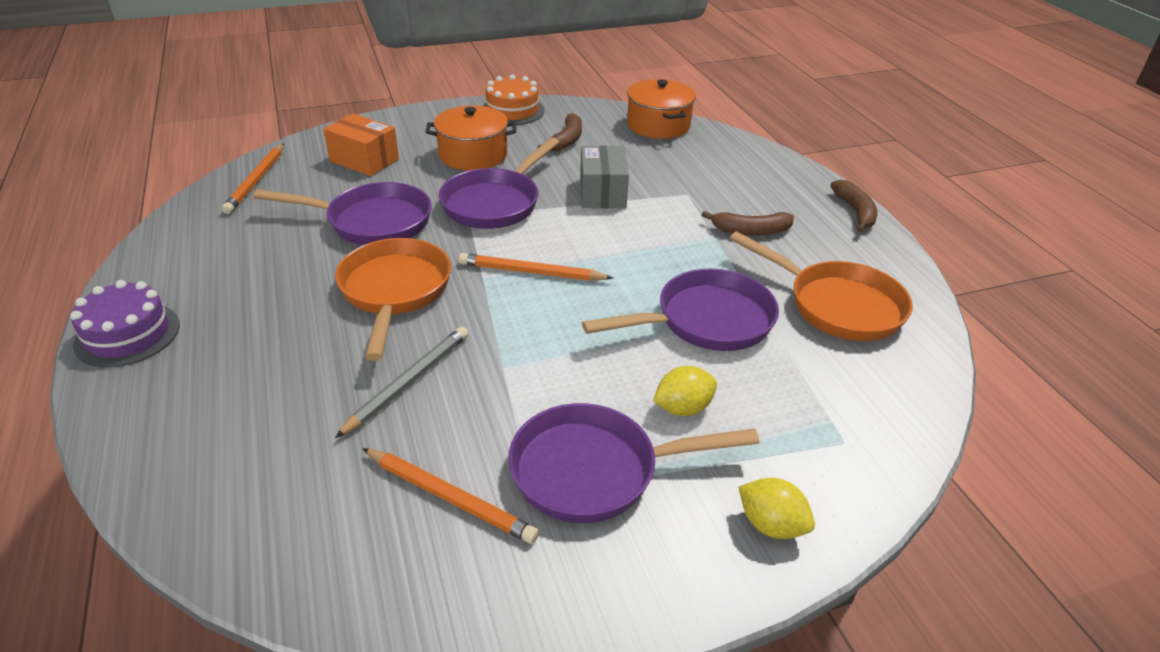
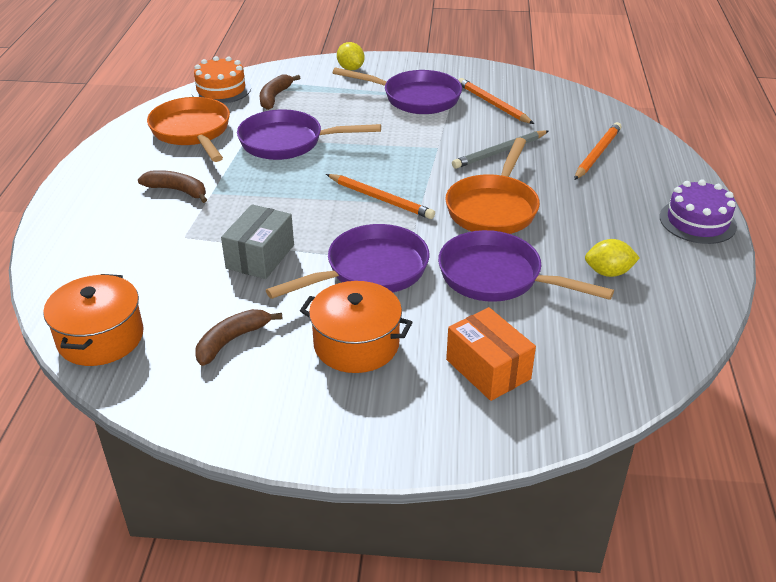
camera: 155 degrees left, 0 degrees up
(256, 181) = (619, 366): orange pencil -> orange pencil (597, 153)
(512, 110) = (254, 421): orange cake -> orange cake (221, 89)
(683, 408) = (348, 109): yellow lemon -> yellow lemon (608, 272)
(855, 212) = (71, 186): brown banana -> brown banana (275, 97)

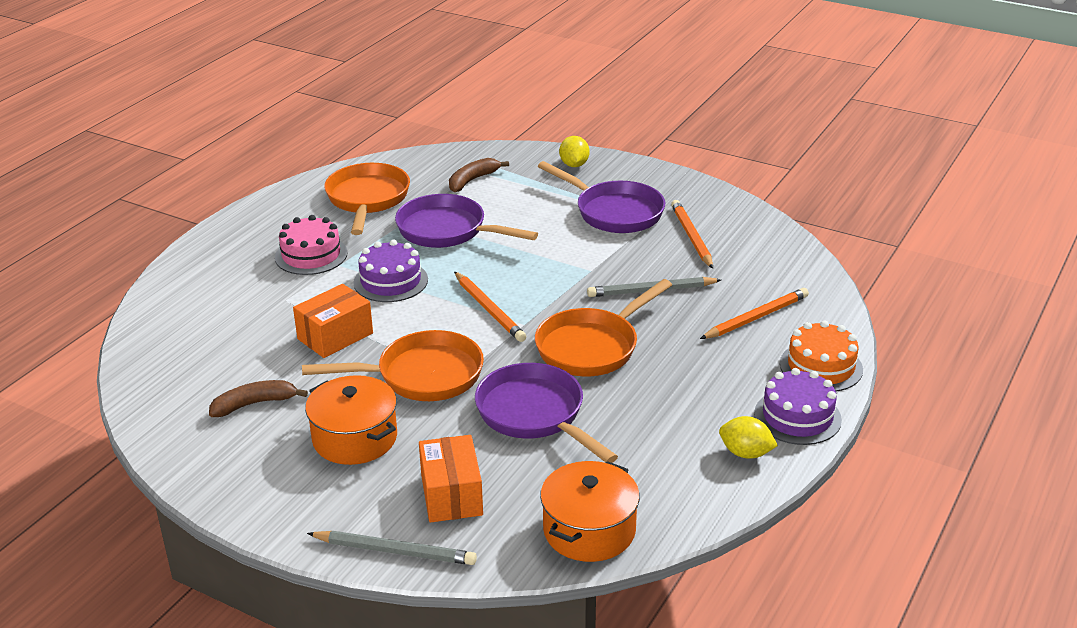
camera: 25 degrees right, 5 degrees down
(100, 338) = (154, 371): orange pot -> orange pot (589, 530)
(177, 190) = (311, 255): brown banana -> pink cake
(221, 89) = (427, 161): orange cake -> orange cake (821, 366)
(260, 257) = (335, 336): grey box -> orange box
(272, 196) = (390, 281): none -> purple cake
(370, 270) = (422, 376): purple pan -> orange pan
(483, 438) = (395, 551): none -> grey pencil
(608, 272) = (650, 441): yellow lemon -> yellow lemon (745, 453)

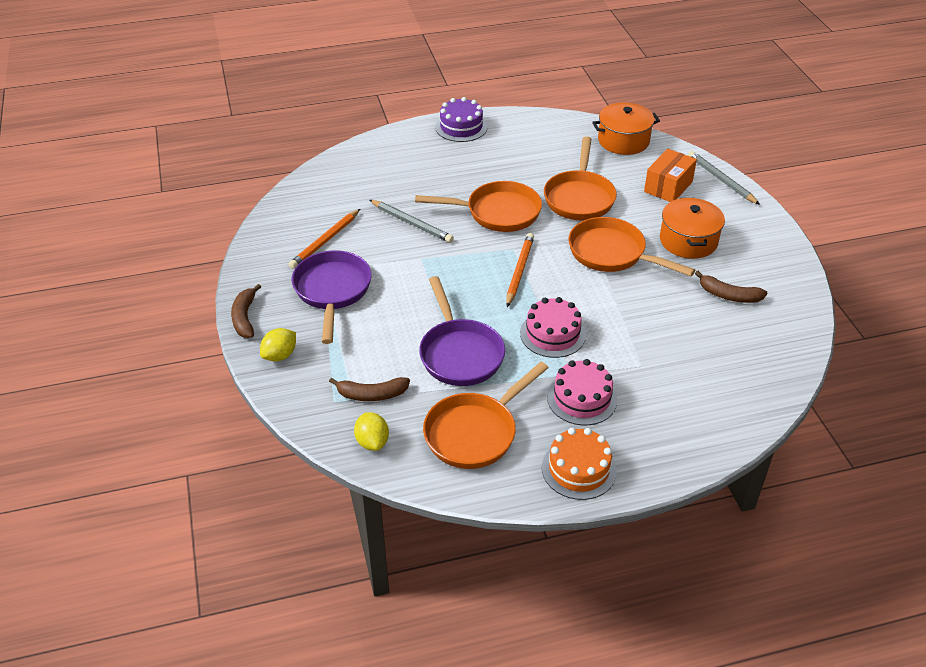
camera: 135 degrees left, 10 degrees up
(335, 336) = (635, 313): orange box -> none
(390, 281) = (552, 334): purple cake -> pink cake
(535, 415) = (579, 197): purple pan -> orange pan
(641, 167) = (245, 317): none -> brown banana
(745, 453) = (510, 128): yellow lemon -> yellow lemon (372, 442)
(756, 317) = (389, 175): orange pencil -> none
(821, 366) = (408, 137): orange cake -> orange cake (579, 469)

